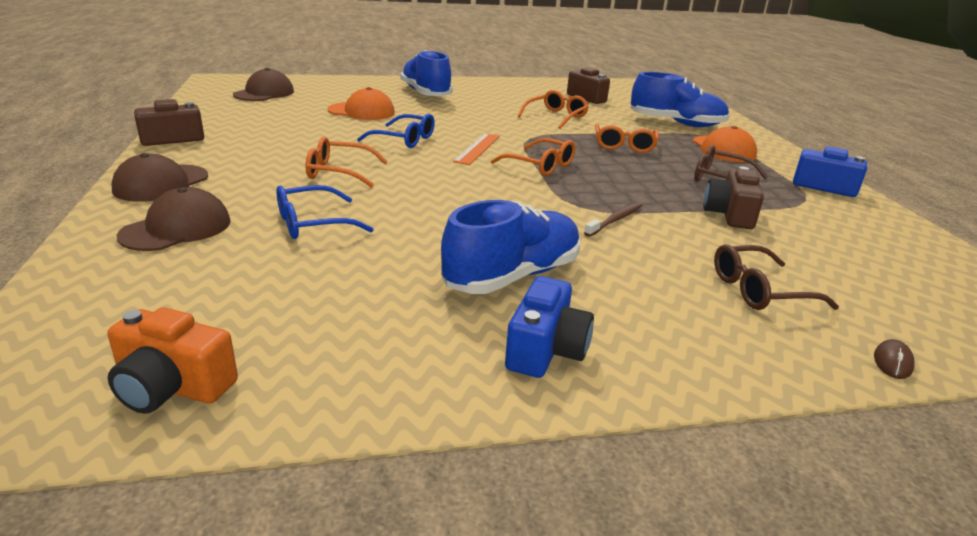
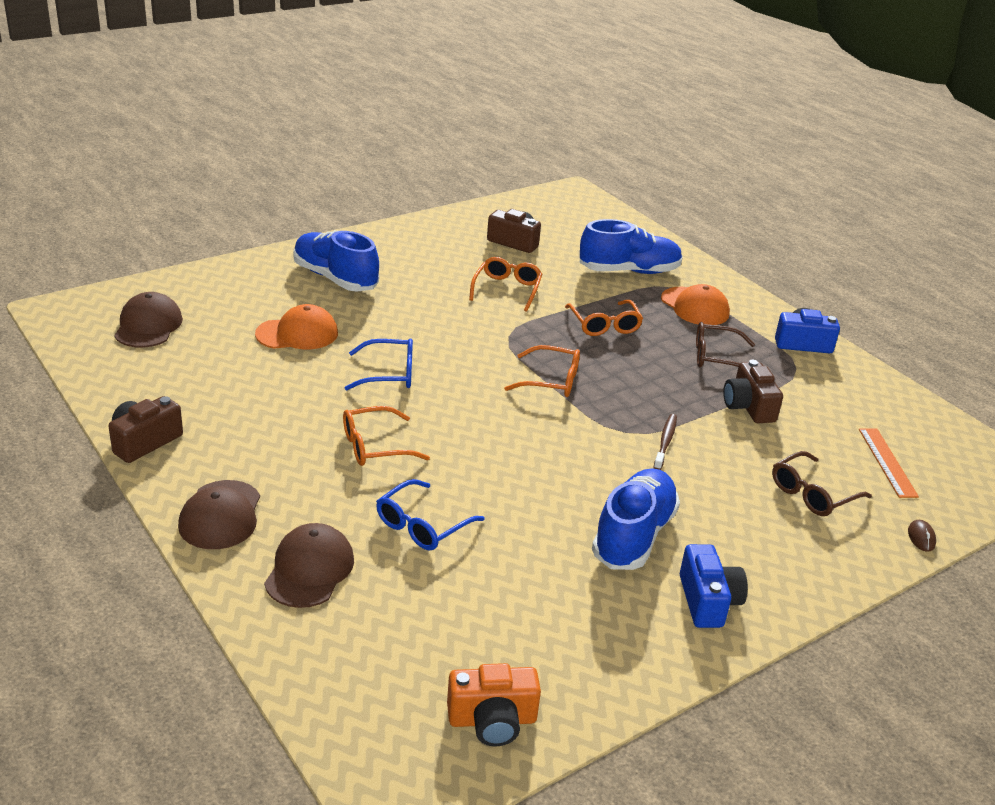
camera: 25 degrees left, 5 degrees up
(477, 148) = (473, 369): orange ruler -> orange ruler (887, 462)

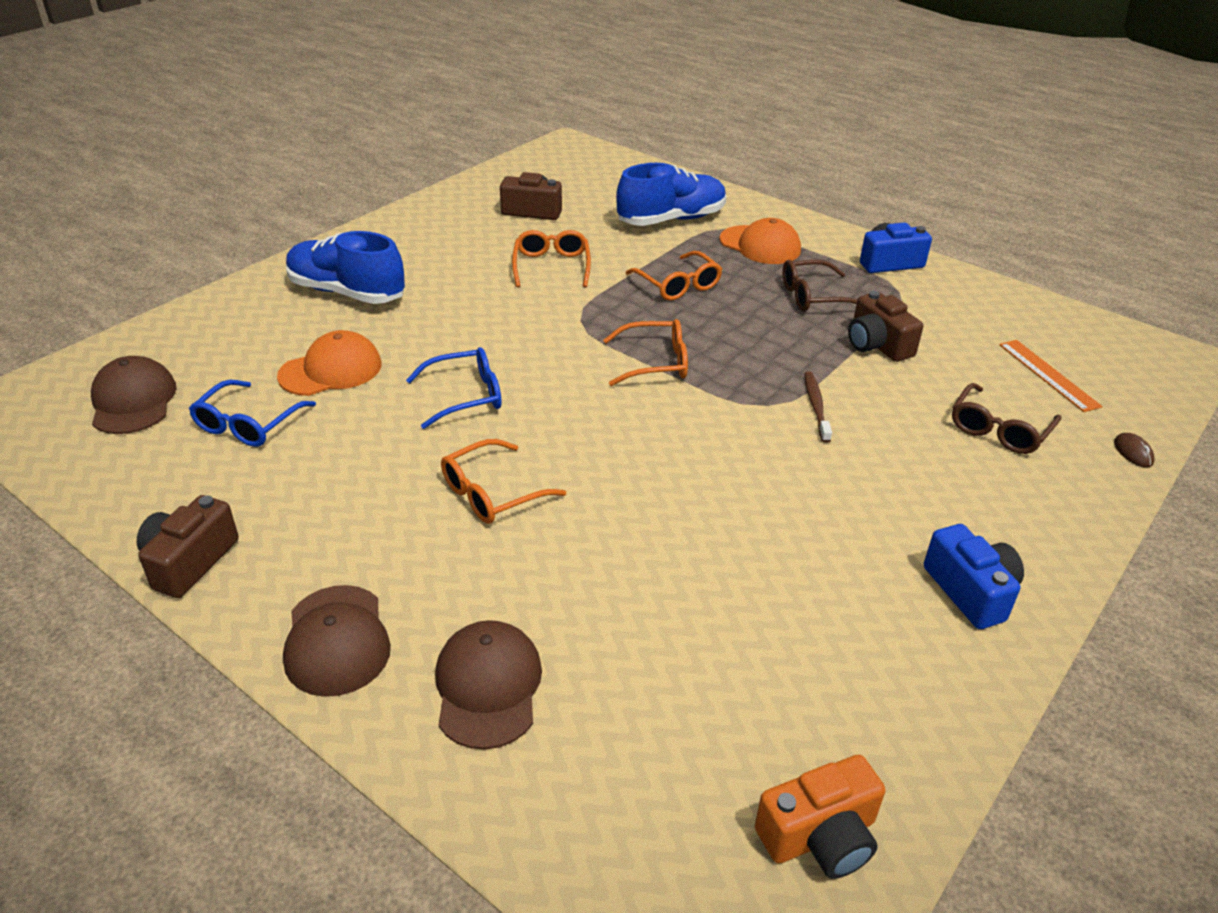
camera: 15 degrees left, 5 degrees up
(422, 525) = (599, 584): blue glasses -> blue glasses (248, 424)
(633, 536) = (846, 531): blue shoe -> none

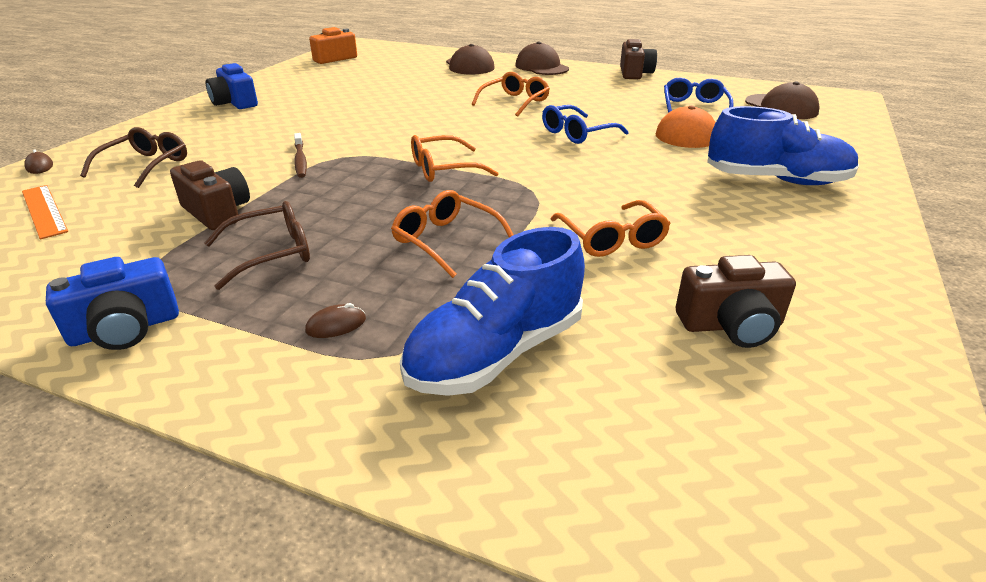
camera: 165 degrees right, 5 degrees down
(760, 245) = (336, 325): orange cap -> brown mouse

